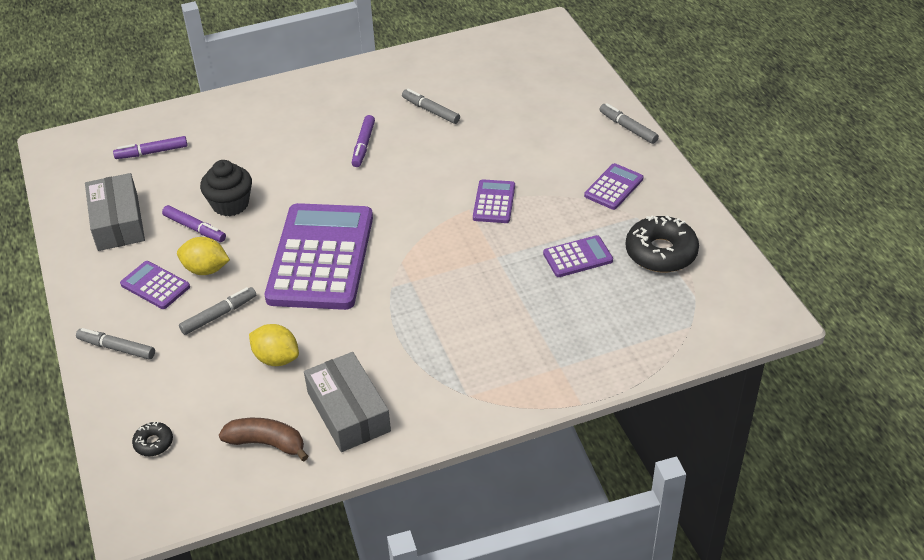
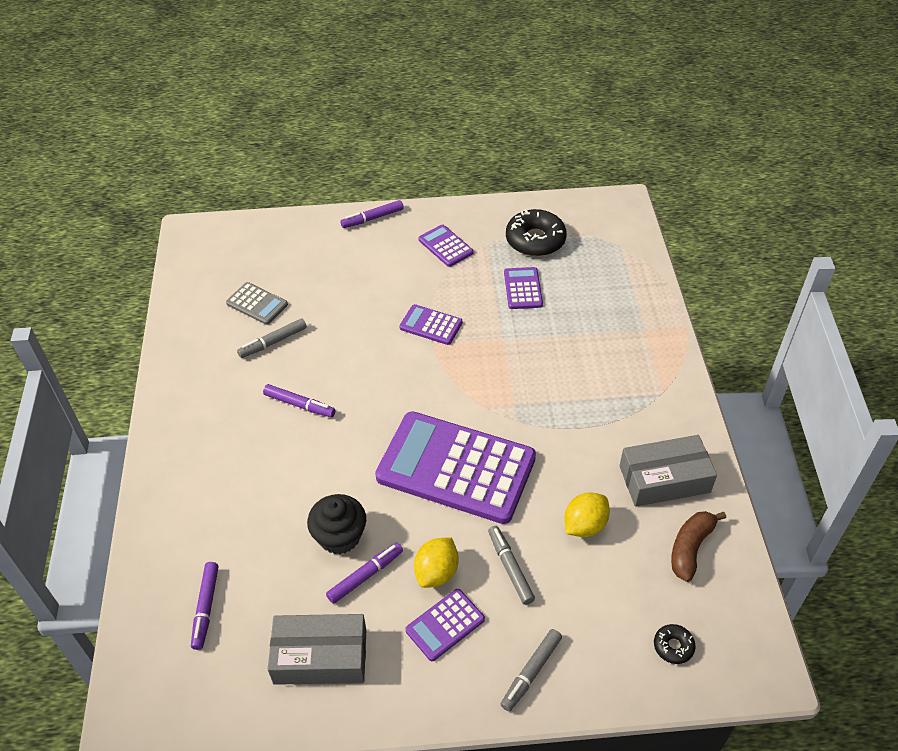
camera: 75 degrees left, 5 degrees up
(473, 89) = (257, 304): none -> grey calculator
(628, 128) = (373, 218): grey marker -> purple marker

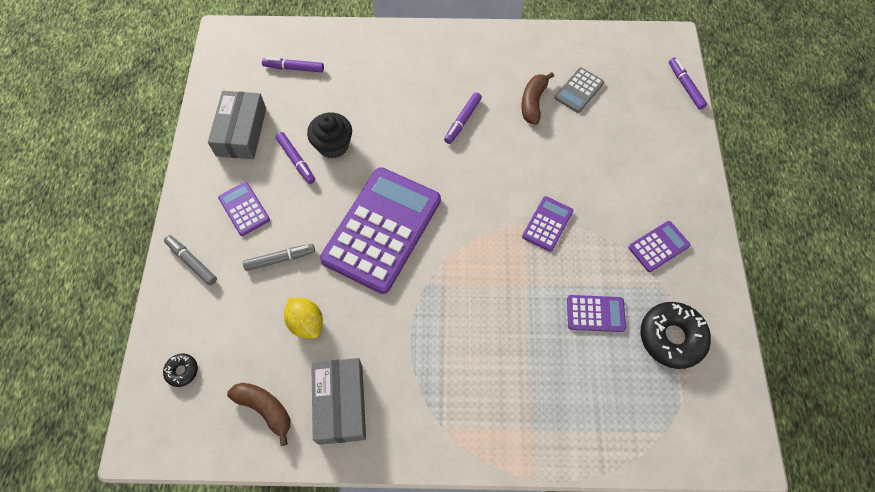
camera: 95 degrees right, 15 degrees up
(273, 342) = (533, 102): grey marker -> brown banana
(373, 218) = (698, 183): purple marker -> purple marker (685, 86)
(436, 572) = (288, 207): yellow lemon -> none

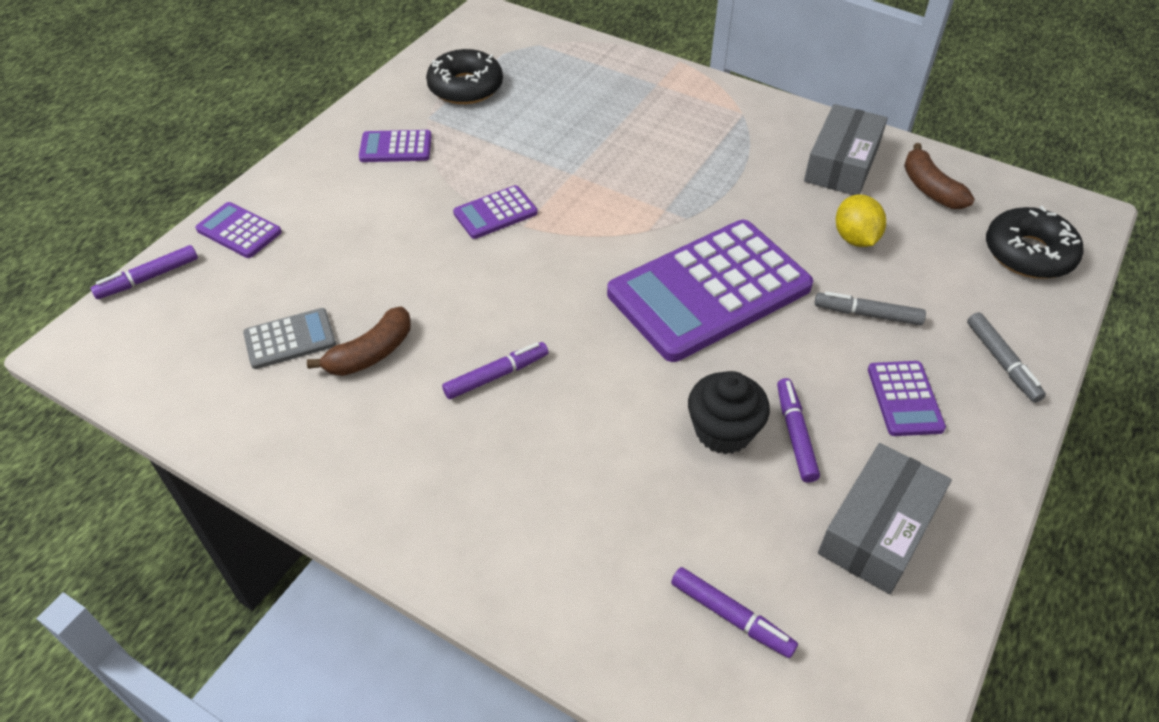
camera: 150 degrees left, 15 degrees down
(182, 371) = (1028, 253): black donut -> black donut, size x2.07
(595, 314) = (520, 127): purple calculator -> purple calculator (239, 231)
(685, 86) = (149, 278): purple marker -> purple marker turned 45 degrees clockwise

